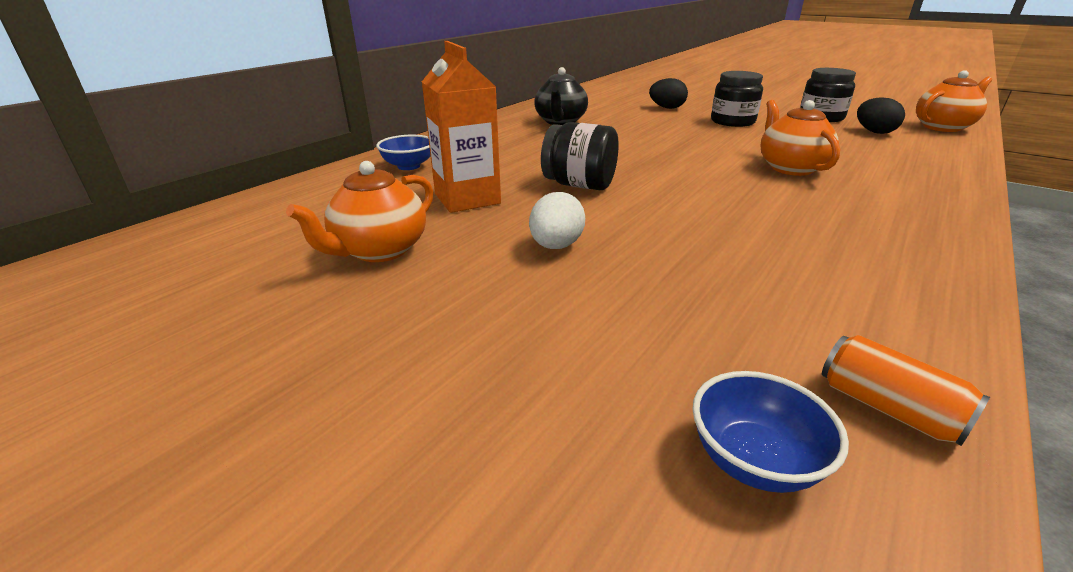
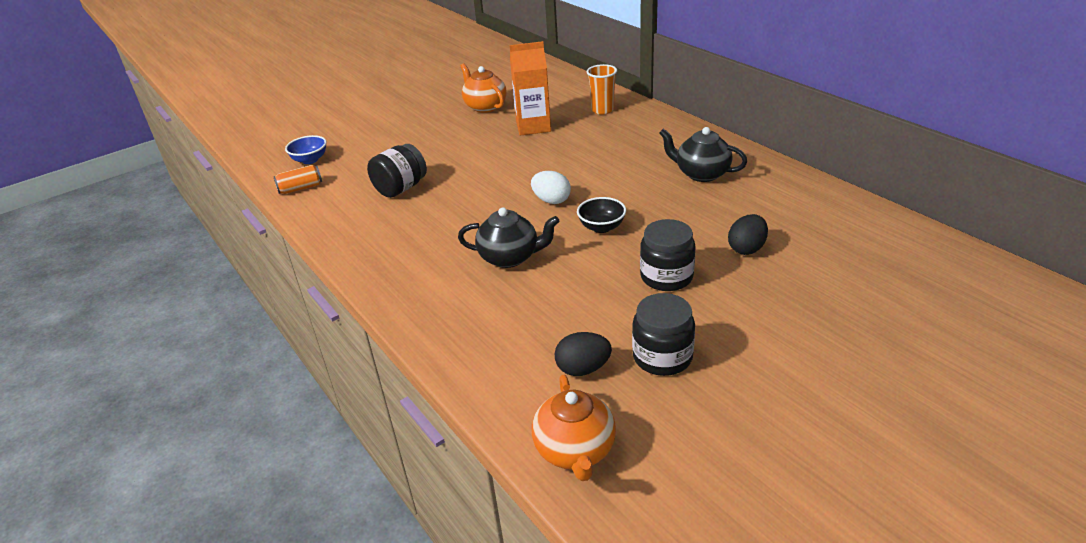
camera: 110 degrees right, 5 degrees up
(408, 166) = (602, 110): blue bowl -> orange cup
(556, 246) = (456, 146): white egg -> white egg (551, 200)
(579, 185) = (532, 162): black jar -> black jar (401, 188)
(689, 143) = (601, 227): none -> black bowl
(790, 168) = (510, 257): orange teapot -> black teapot

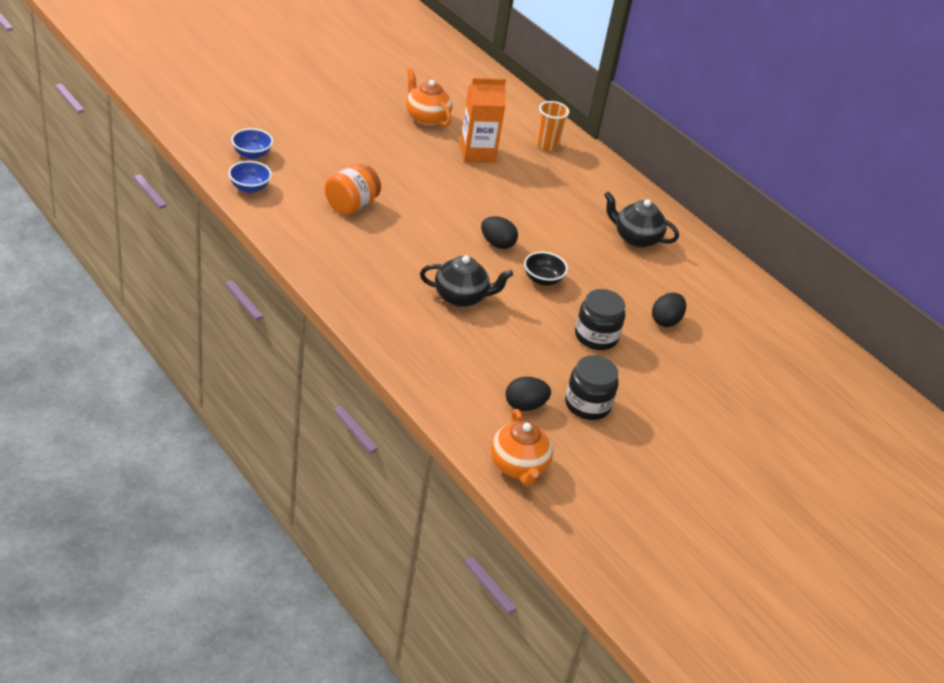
camera: 10 degrees left, 5 degrees up
(300, 188) = (249, 188): orange can -> blue bowl
(401, 188) = (351, 205): black jar -> orange jar
(551, 200) = (497, 244): white egg -> black egg

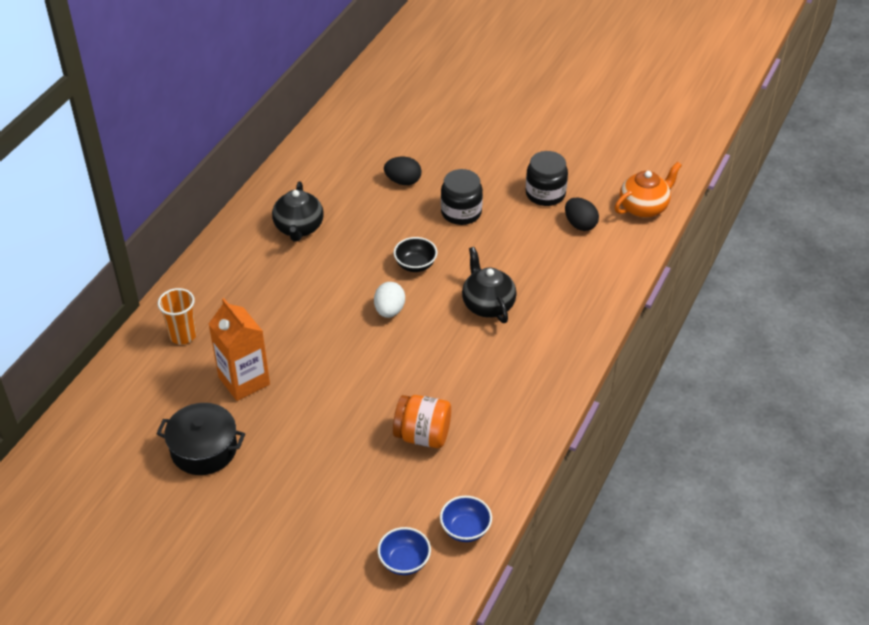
camera: 110 degrees left, 5 degrees up
(426, 118) = (204, 449): orange teapot -> black pot
(497, 244) = (389, 310): black egg -> white egg

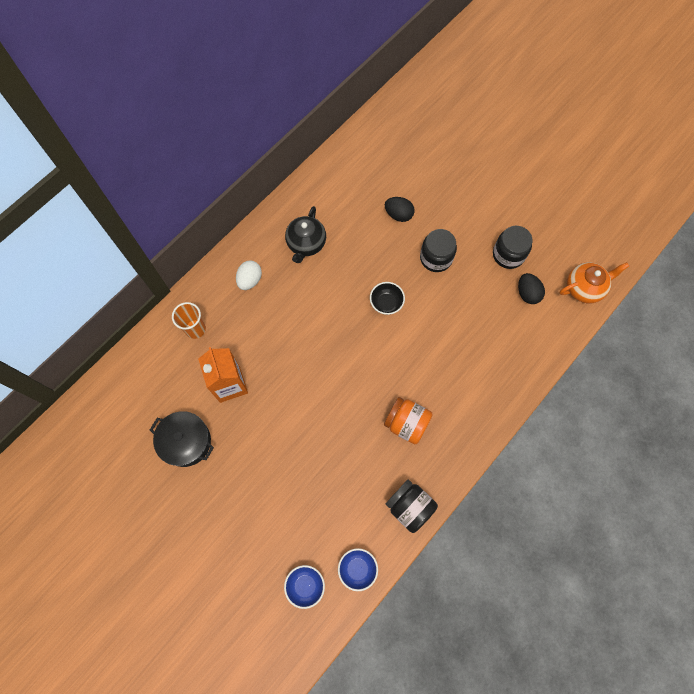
camera: 15 degrees right, 25 degrees up
(389, 310) = (354, 344): white egg -> white egg (250, 280)
(422, 435) = (349, 472): orange jar -> orange jar (406, 423)
(487, 305) = (432, 357): black teapot -> none
(509, 453) = (409, 507): none -> black jar

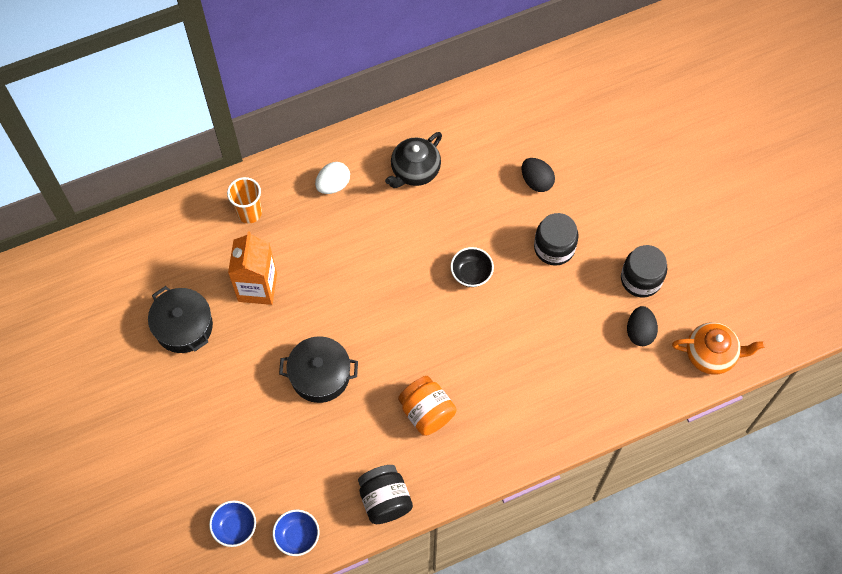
camera: 25 degrees right, 5 degrees down
(312, 432) = (320, 375): none -> black pot

